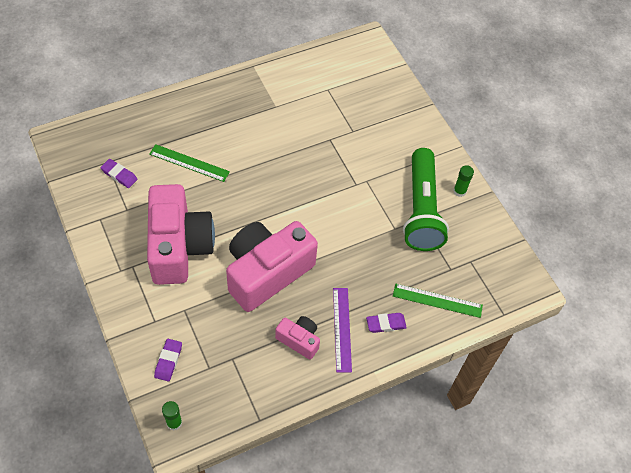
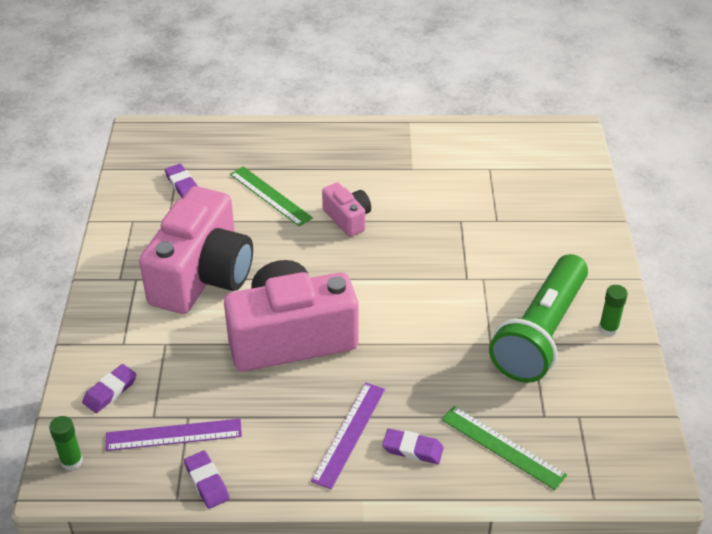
camera: 30 degrees right, 15 degrees down
(231, 375) = (174, 435): none -> purple ruler
(272, 400) = (207, 482): none -> purple eraser
(299, 340) = (284, 426): pink camera -> pink camera (347, 218)

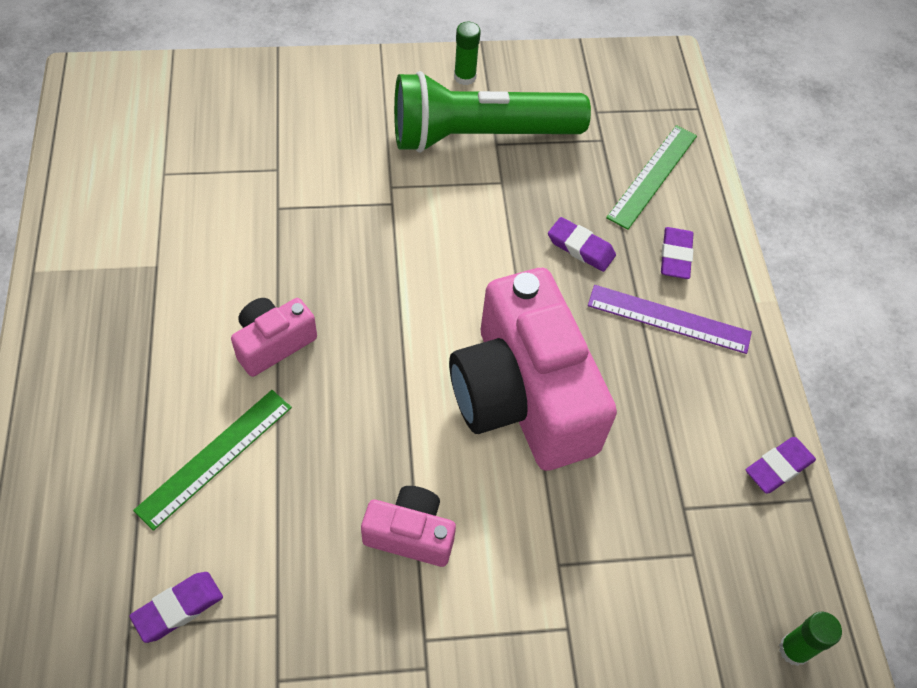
camera: 100 degrees left, 15 degrees up
(110, 391) = (663, 625): purple eraser -> purple eraser (581, 247)
(174, 435) = (718, 520): purple ruler -> none
(202, 275) = (410, 534): pink camera -> pink camera, size x0.47
(540, 333) = (480, 135): green flashlight -> green flashlight turned 150 degrees clockwise

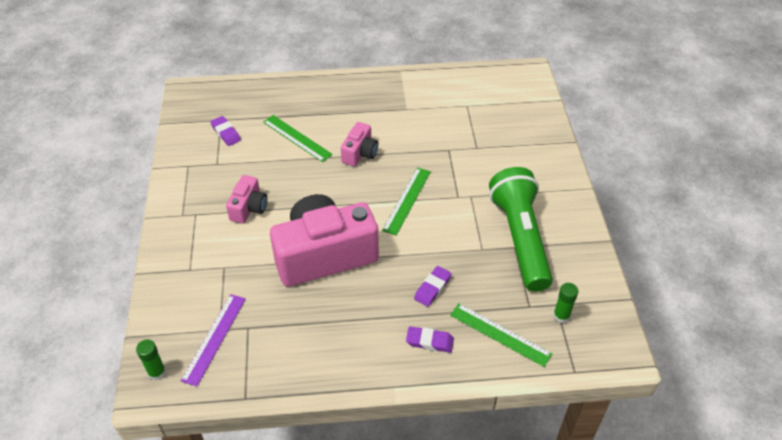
camera: 95 degrees right, 10 degrees down
(273, 343) = (360, 153): pink camera -> pink camera turned 60 degrees clockwise
(398, 273) = (406, 200): none -> green ruler
(465, 77) = (572, 231): green glue stick -> green glue stick (561, 316)
(669, 319) = (378, 332): purple ruler -> purple ruler (214, 338)
(778, 467) = (268, 382): purple eraser -> none

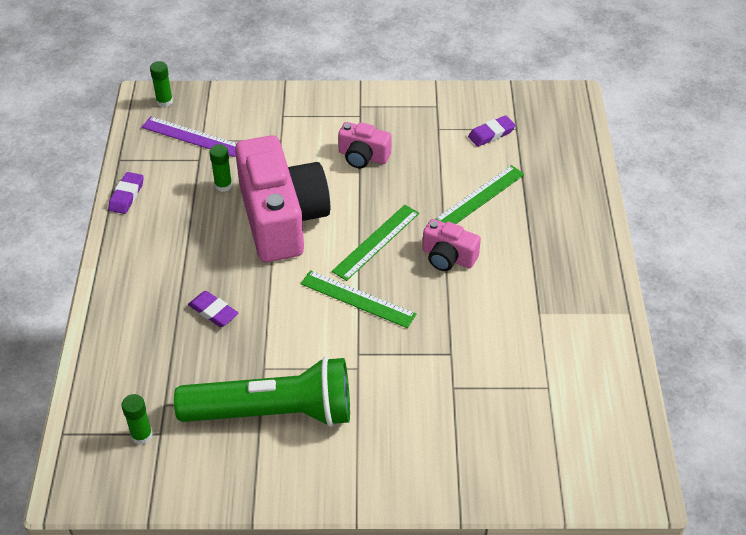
camera: 95 degrees right, 0 degrees up
(283, 302) = (223, 185): none -> green glue stick
(429, 341) = (141, 302): purple eraser -> purple eraser (126, 195)
(500, 334) = (133, 368): green ruler -> green ruler (376, 242)

